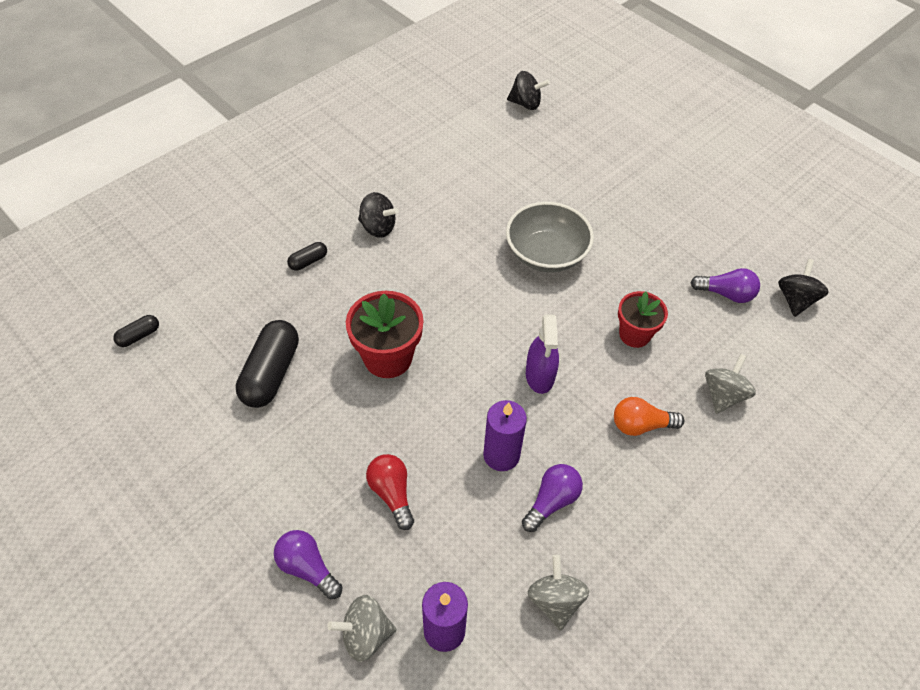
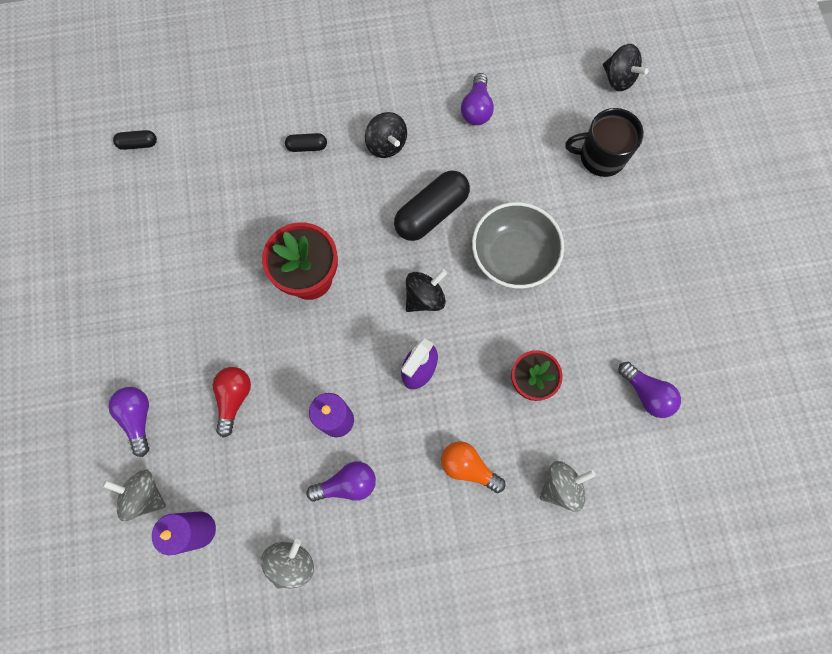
camera: 35 degrees right, 20 degrees up
(271, 373) = (213, 237): black capsule -> black capsule (431, 213)
(433, 169) = (476, 108): none -> purple light bulb
(556, 157) = (600, 157): none -> black mug
(795, 300) = (708, 439): black spinning top -> black spinning top (425, 297)

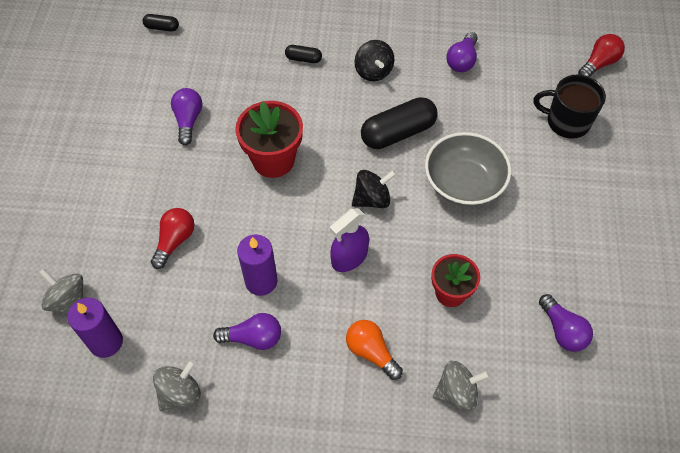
camera: 15 degrees right, 15 degrees down
(138, 418) = (86, 236): purple light bulb -> purple light bulb (188, 120)
(618, 79) = (599, 63): black spinning top -> red light bulb

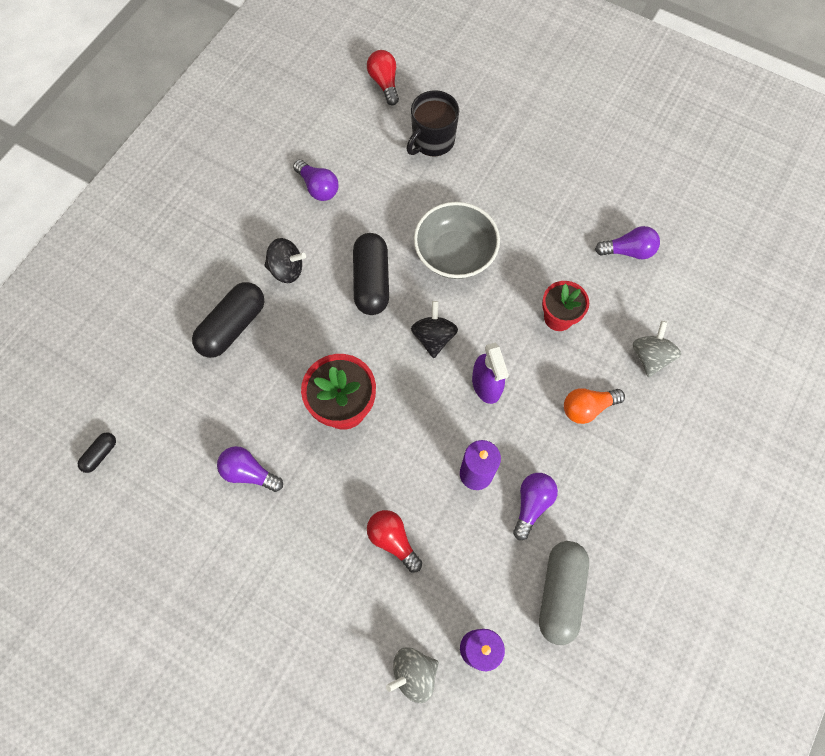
camera: 65 degrees left, 10 degrees up
(180, 393) = (560, 593): grey spinning top -> grey capsule
(303, 59) = (232, 326): black capsule -> black capsule, size x2.06

